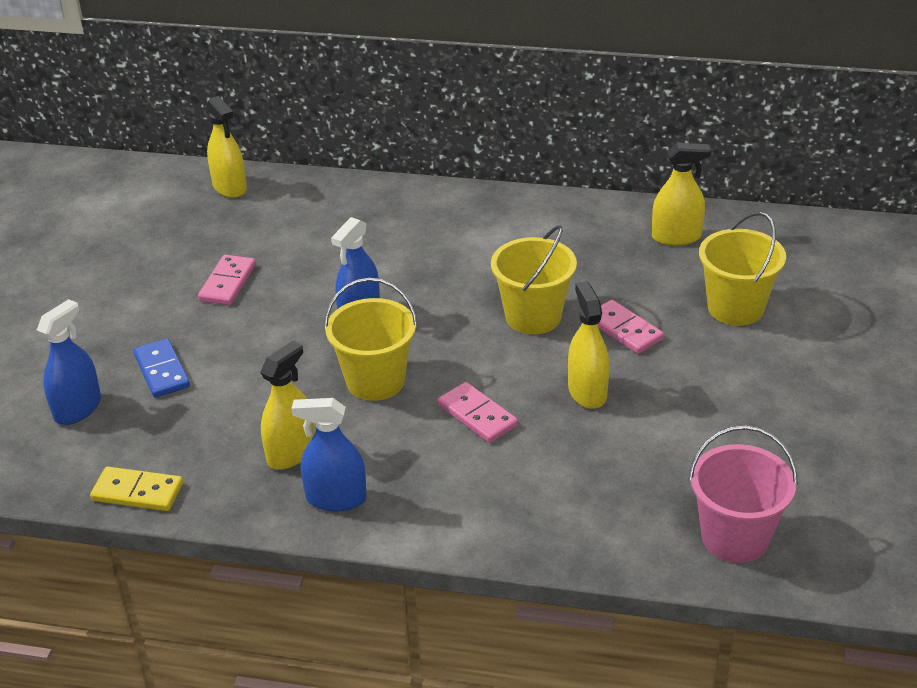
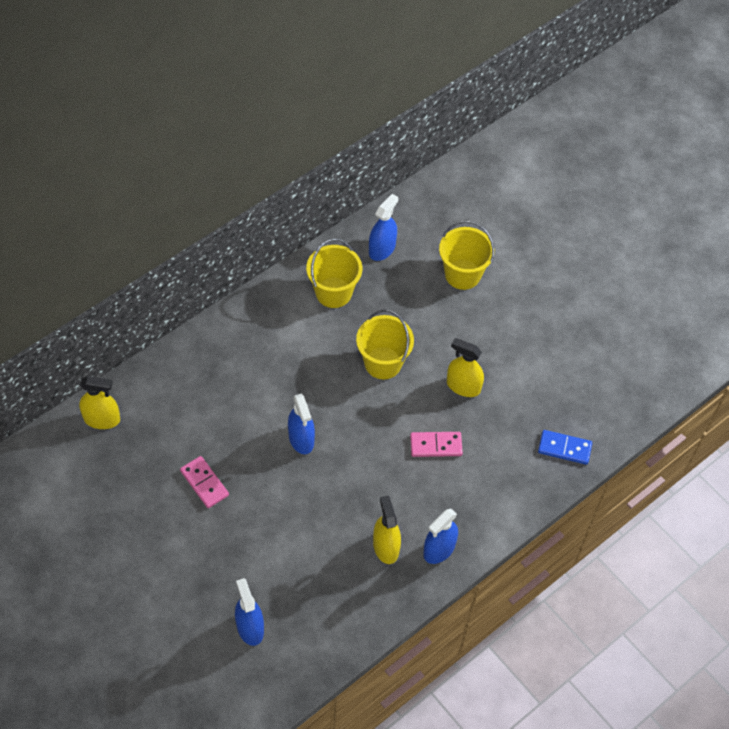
camera: 55 degrees left, 20 degrees up
(137, 492) = (350, 637): yellow domino -> none
(161, 371) = (256, 566): blue domino -> blue domino (564, 448)
(375, 381) = (365, 471): yellow bucket -> yellow bucket (333, 292)
(624, 330) = (433, 333): pink domino -> none
(676, 237) = (382, 249): yellow spray bottle -> blue spray bottle
(735, 537) = (610, 408): pink bucket -> none

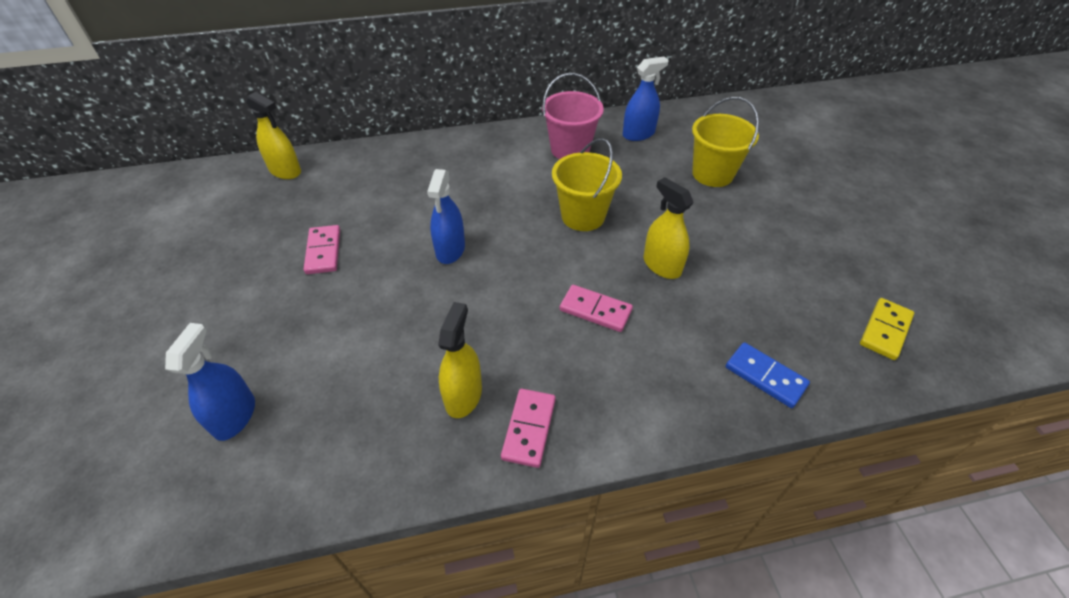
camera: 30 degrees right, 10 degrees down
(333, 292) = (570, 149): yellow bucket -> pink bucket
(439, 549) = (529, 428): blue spray bottle -> pink domino
(627, 379) = (885, 330): none -> yellow domino

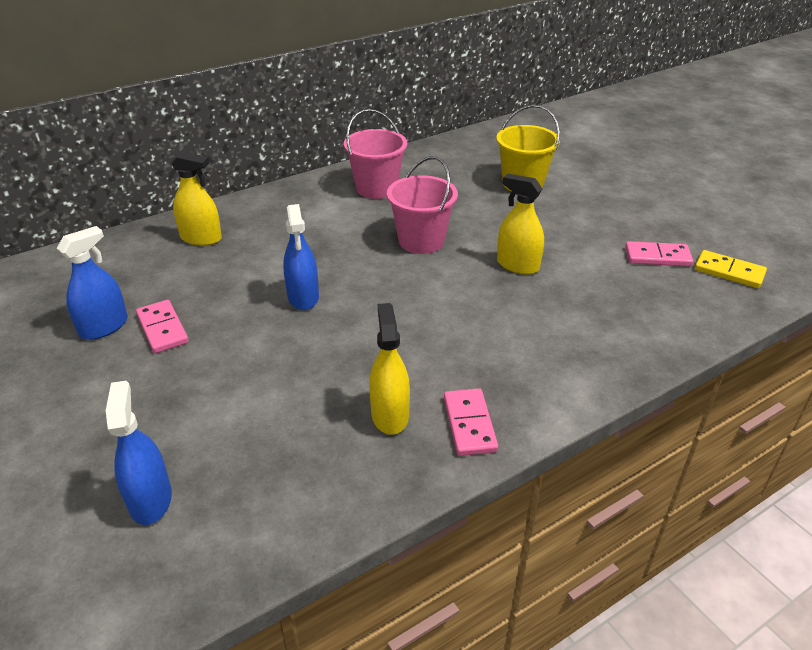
camera: 20 degrees left, 10 degrees down
(285, 171) = (69, 265): yellow spray bottle -> yellow spray bottle (201, 238)
(583, 216) = (421, 241): yellow bucket -> pink bucket
(595, 310) = (477, 314): pink domino -> pink domino (657, 257)
(638, 134) = (436, 163): blue spray bottle -> blue spray bottle (104, 327)
(765, 376) = (653, 329): blue domino -> none
(885, 330) = (729, 272): yellow domino -> yellow domino turned 75 degrees counterclockwise

